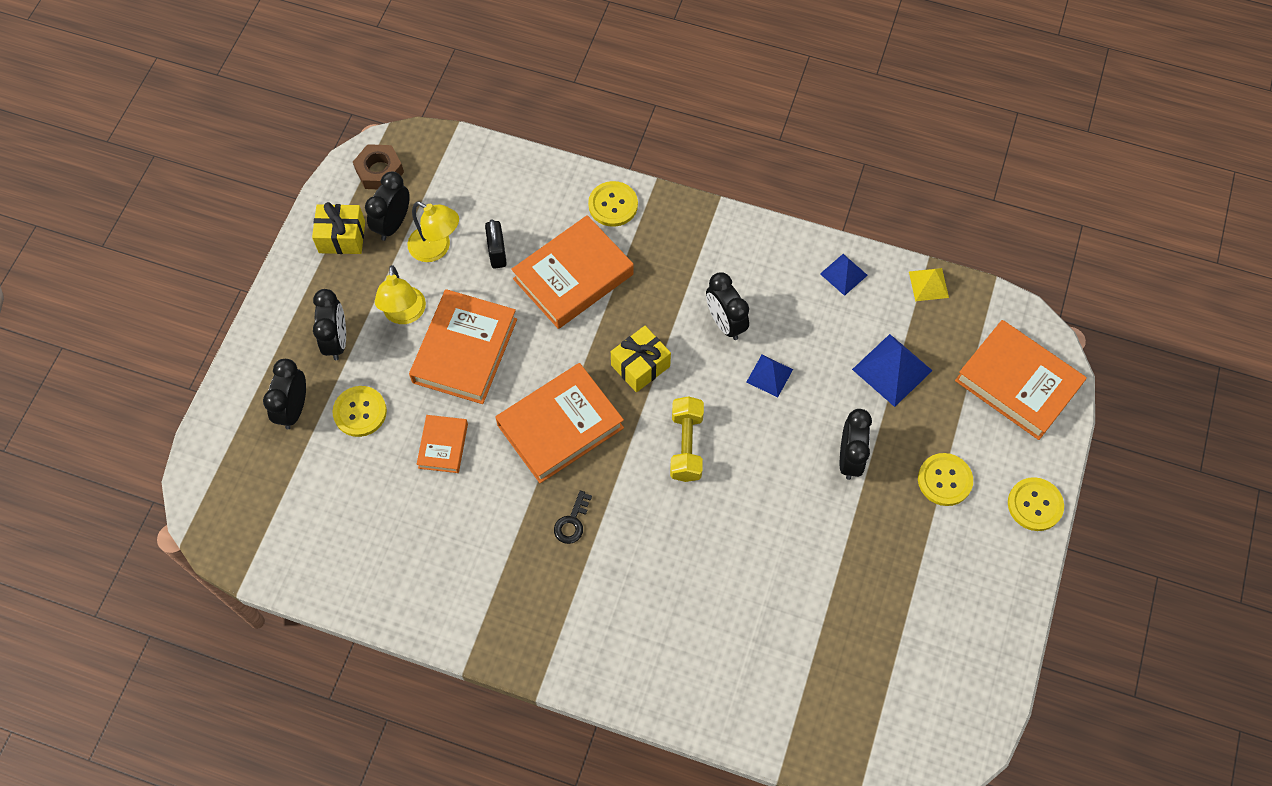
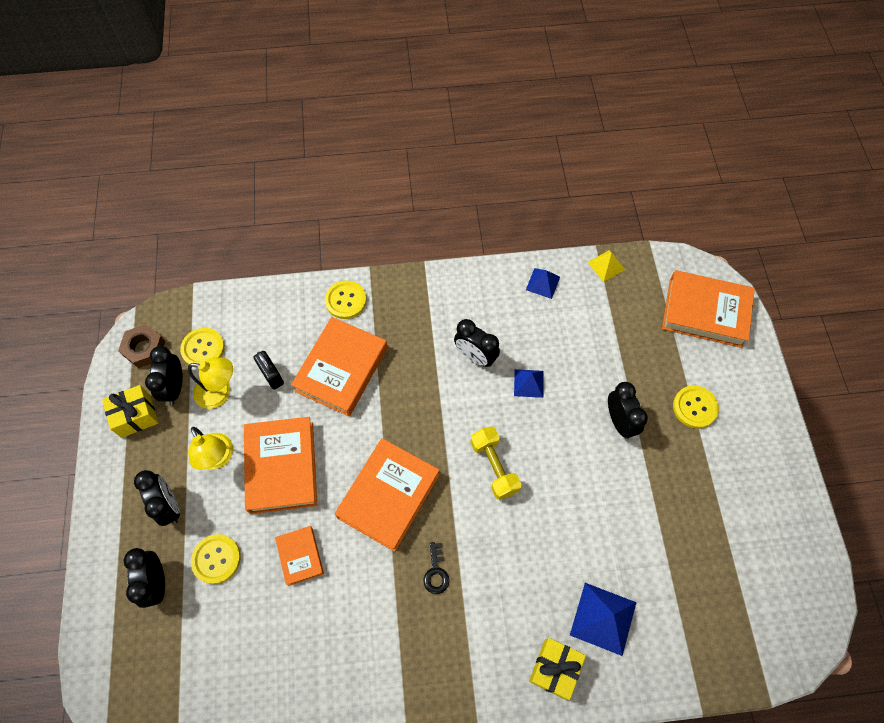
camera: 25 degrees left, 0 degrees up
(640, 365) = (427, 418): yellow gift -> yellow gift (554, 669)
(892, 370) = (614, 340): blue pyramid -> blue pyramid (603, 618)
(1035, 505) = (766, 397): yellow button -> yellow button (203, 348)

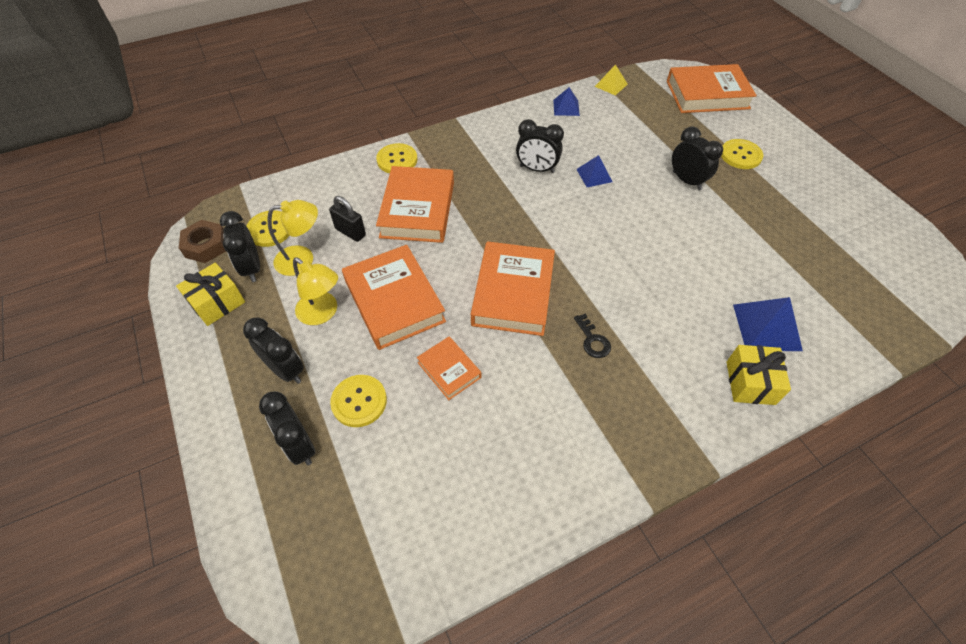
camera: 20 degrees left, 10 degrees down
(494, 467) = (599, 242): yellow dumbbell -> none

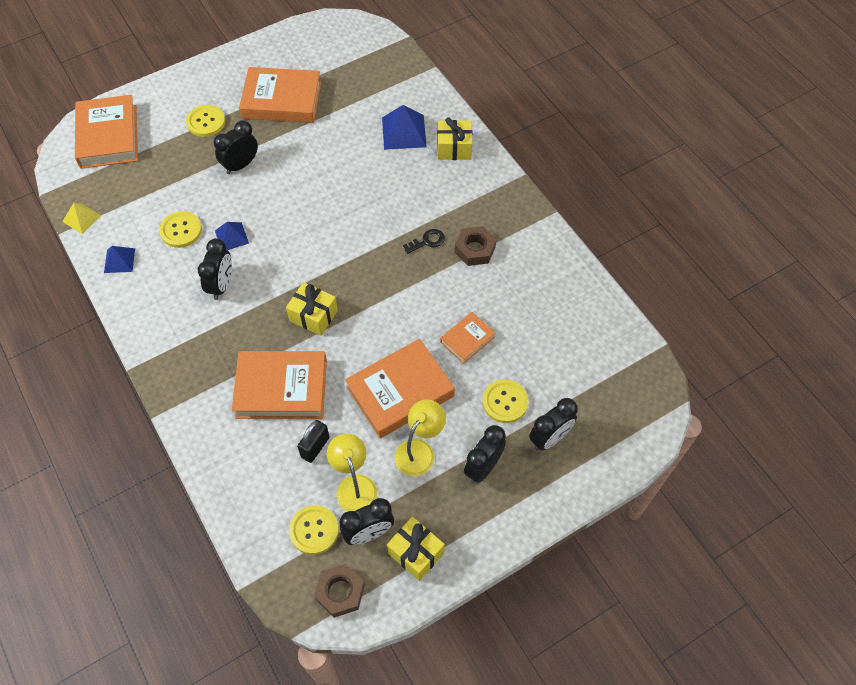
camera: 95 degrees left, 5 degrees up
(397, 160) = (202, 420): yellow button -> yellow button (181, 230)
(496, 234) = (313, 315): none -> yellow gift
(513, 293) = (384, 298): orange book -> orange book (282, 100)
(581, 391) = (475, 249): none -> brown nut

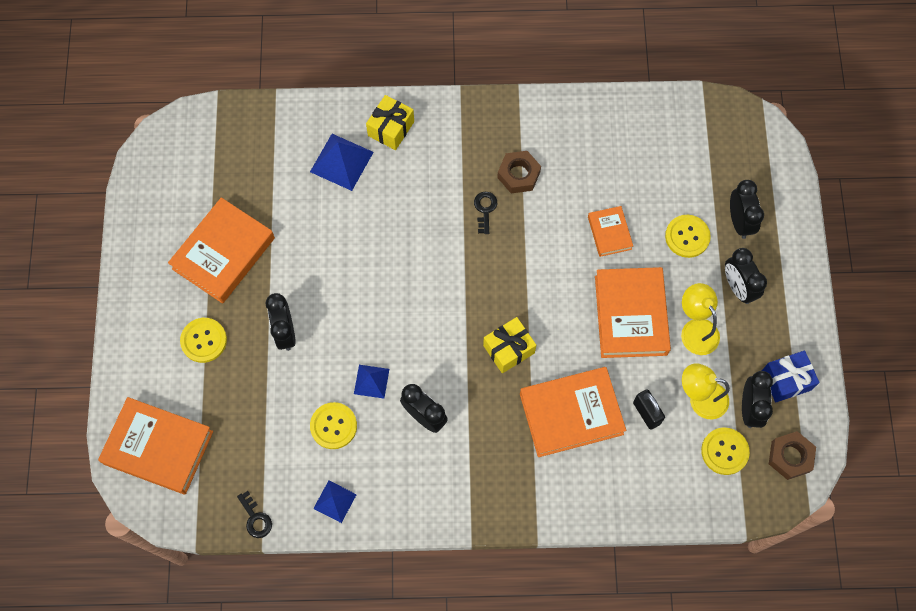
camera: 60 degrees left, 10 degrees up
(81, 218) = (255, 518): yellow pyramid -> black key
(281, 388) = (571, 414): orange book -> orange book turned 45 degrees clockwise
(416, 553) = (786, 380): yellow gift -> blue gift

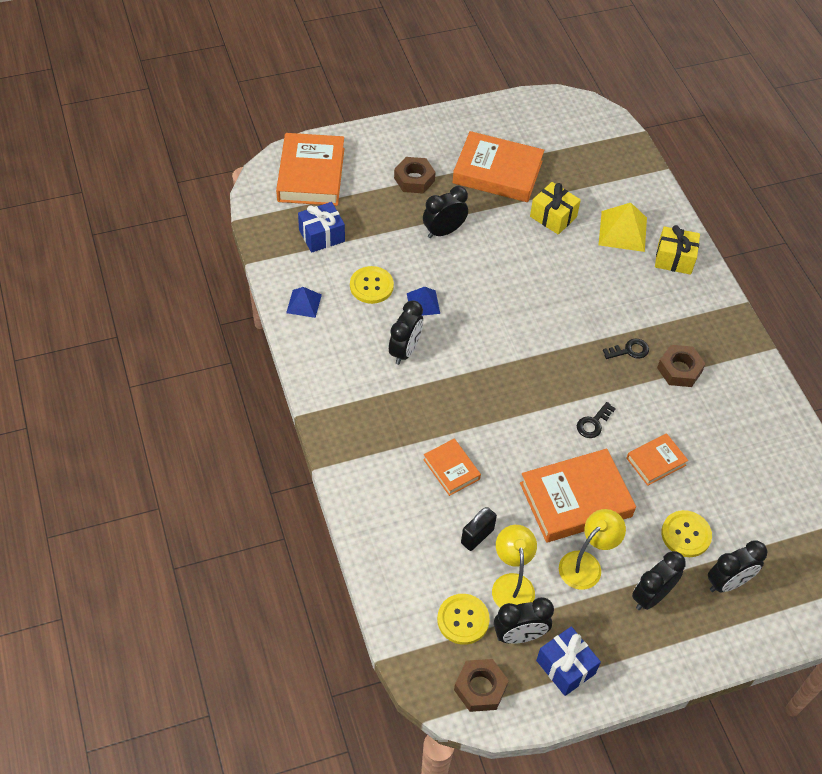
camera: 70 degrees right, 15 degrees down
(204, 340) = (414, 179): yellow button -> brown nut
(250, 459) = (322, 236): none -> blue gift
(255, 518) = (271, 253): black key -> black key (593, 423)
(341, 161) = (623, 231): blue pyramid -> yellow pyramid
(508, 349) = (496, 402): yellow gift -> yellow gift (553, 216)
(571, 414) = (451, 469): orange book -> orange book, size x0.53

